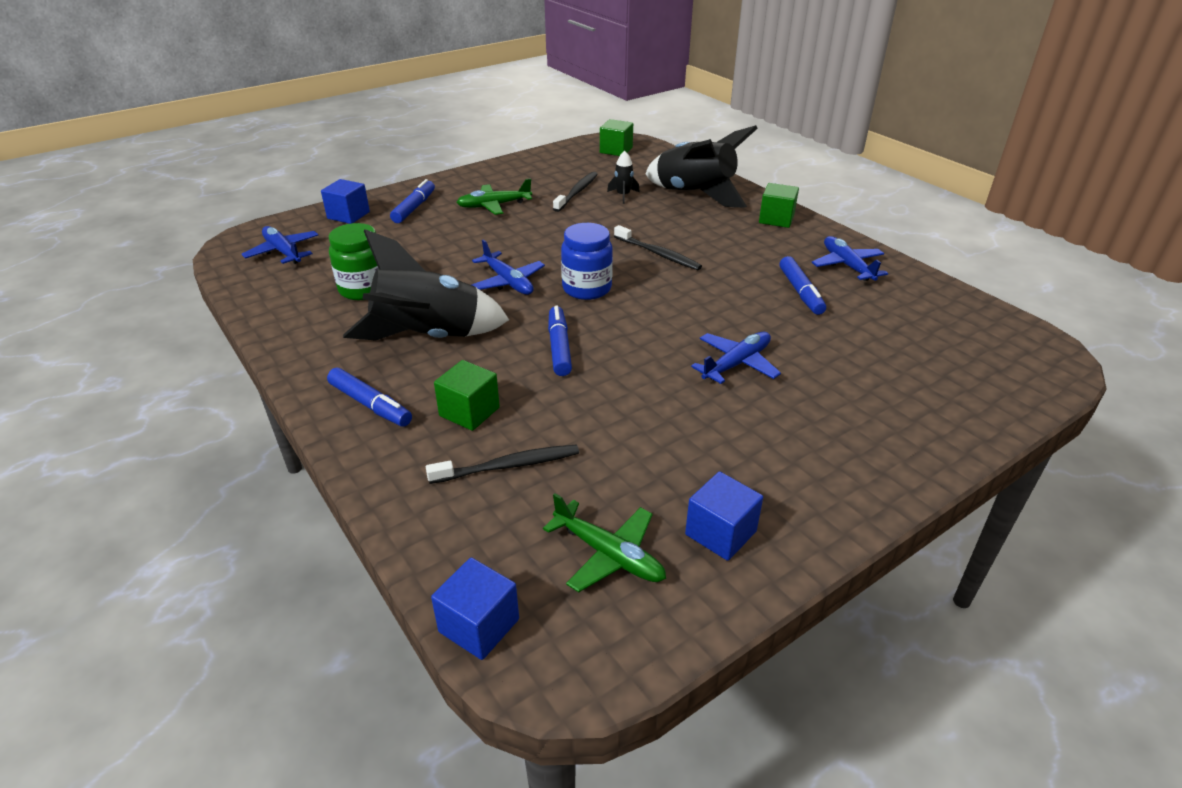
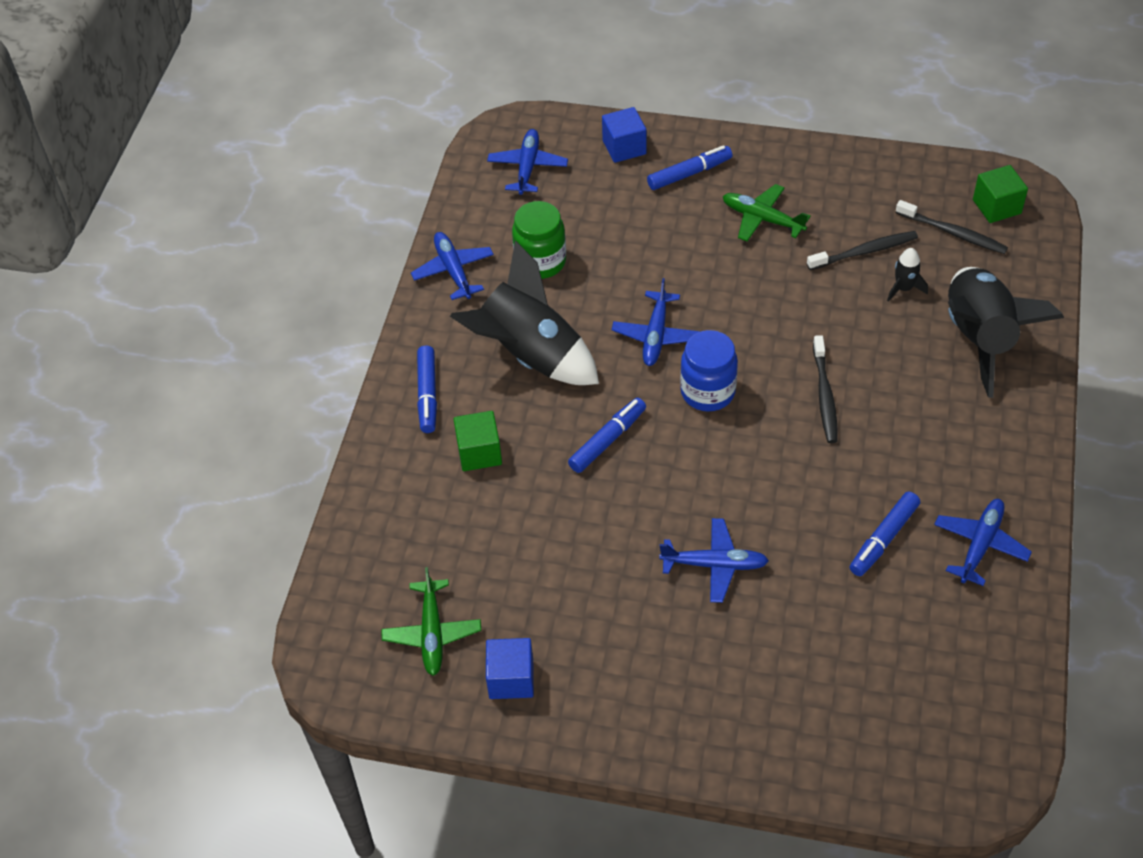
camera: 50 degrees right, 15 degrees up
(293, 327) = (453, 271): none -> blue plane
(479, 625) = (320, 612): blue cube -> none
(508, 466) = (452, 519): black toothbrush -> black toothbrush (953, 233)
(776, 219) = (1010, 434): green cube -> none

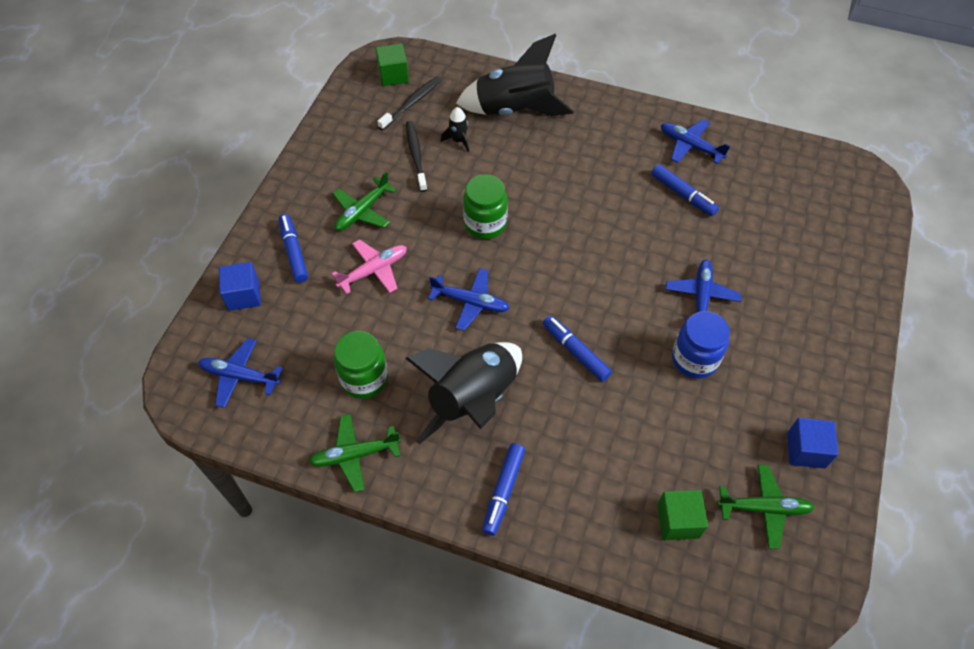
camera: 85 degrees left, 5 degrees up
(427, 394) = (503, 491): blue marker -> blue marker turned 105 degrees clockwise
(453, 271) = (355, 455): blue plane -> green plane
(479, 452) = (576, 452): green cube -> green cube (678, 521)
(680, 244) = (373, 271): none -> pink plane
(707, 392) = (536, 276): blue jar -> blue jar (694, 359)
(774, 333) = (485, 224): none -> green jar
(824, 395) = (551, 204): black toothbrush -> none

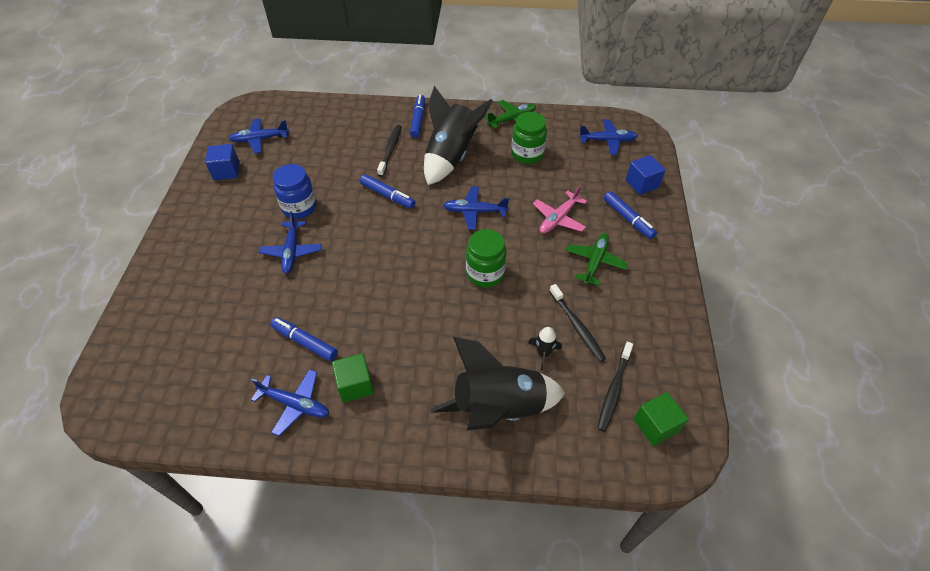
camera: 165 degrees right, 5 degrees down
(559, 434) = (390, 150): none -> black toothbrush
(678, 521) = (313, 125): green cube -> green cube (355, 385)
(763, 508) = (260, 139): green plane -> blue plane

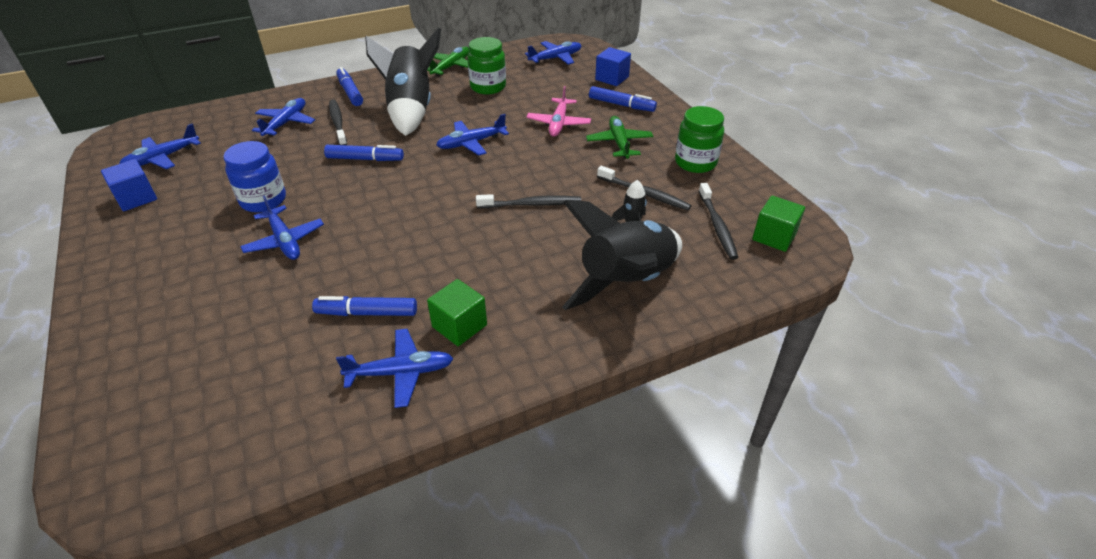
camera: 30 degrees left, 10 degrees down
(355, 136) = (286, 123): none -> blue plane
(479, 296) = (531, 204): none -> black toothbrush
(485, 273) = (523, 185): green jar -> green jar (695, 162)

